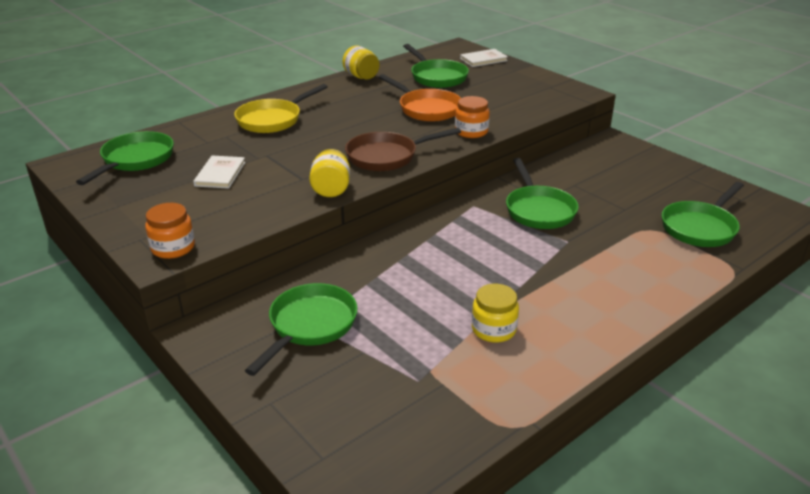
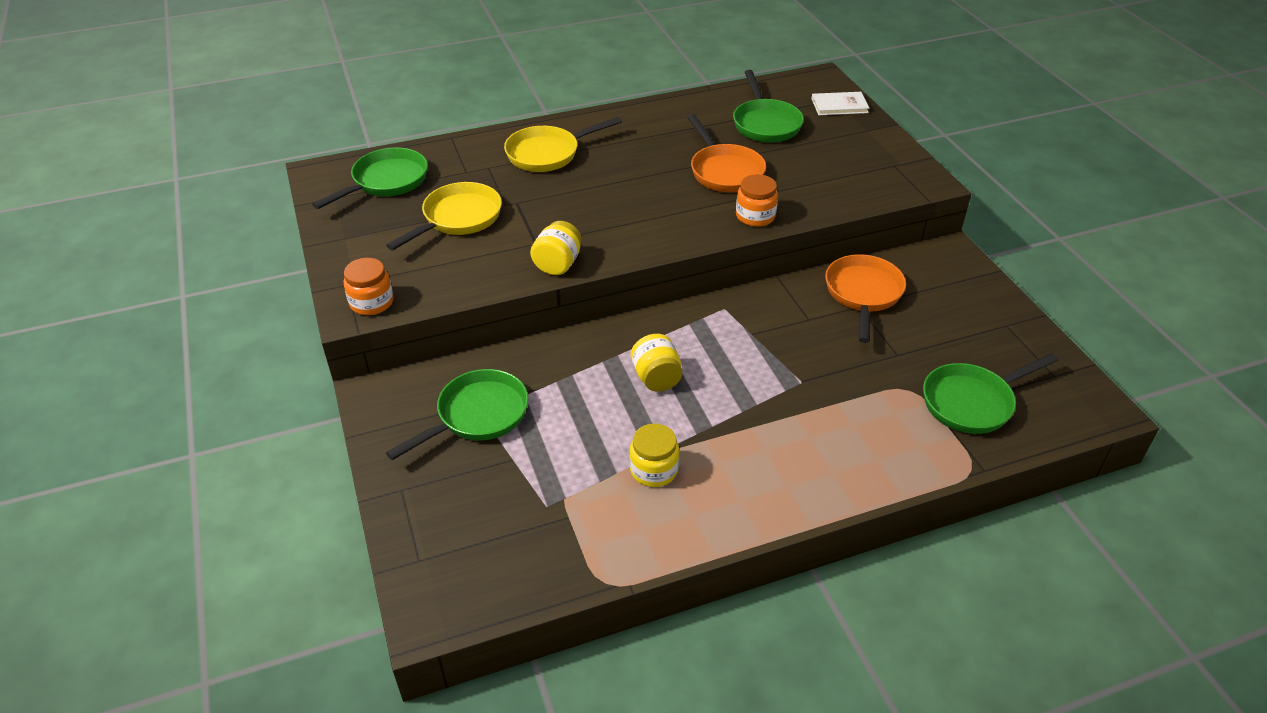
camera: 20 degrees right, 10 degrees up
(220, 174) = (458, 218): white book -> yellow pan
(361, 77) = (678, 107): yellow jar -> yellow jar (656, 378)
(386, 157) = (640, 232): brown pan -> none
(538, 210) = (794, 332): green pan -> none
(571, 176) = (863, 294): none -> orange pan

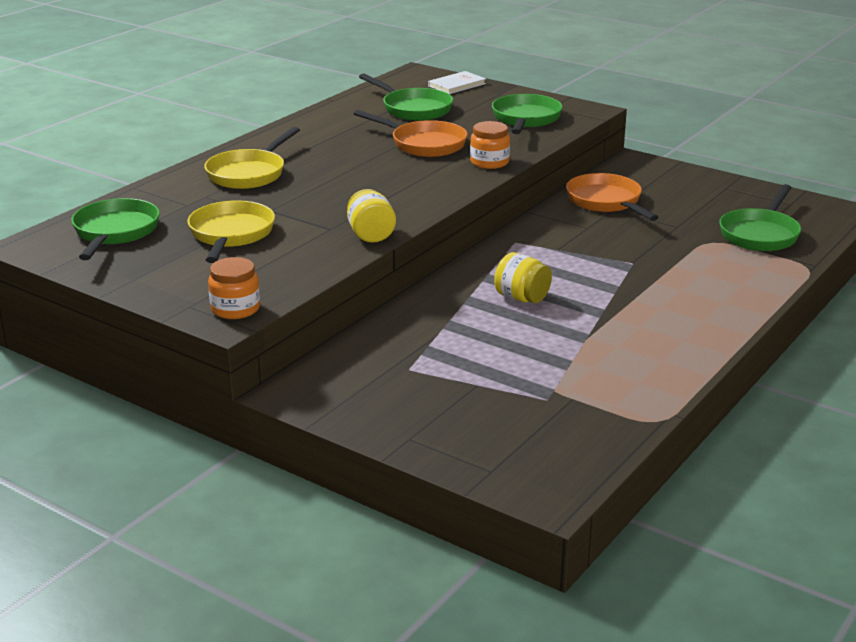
camera: 35 degrees left, 15 degrees down
(478, 415) = (407, 371): green pan -> green pan (525, 119)
(654, 470) = (598, 348): yellow jar -> none

